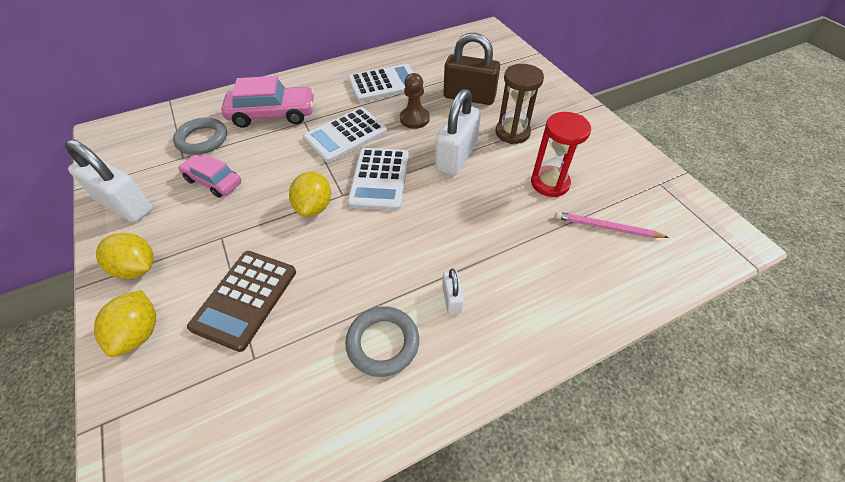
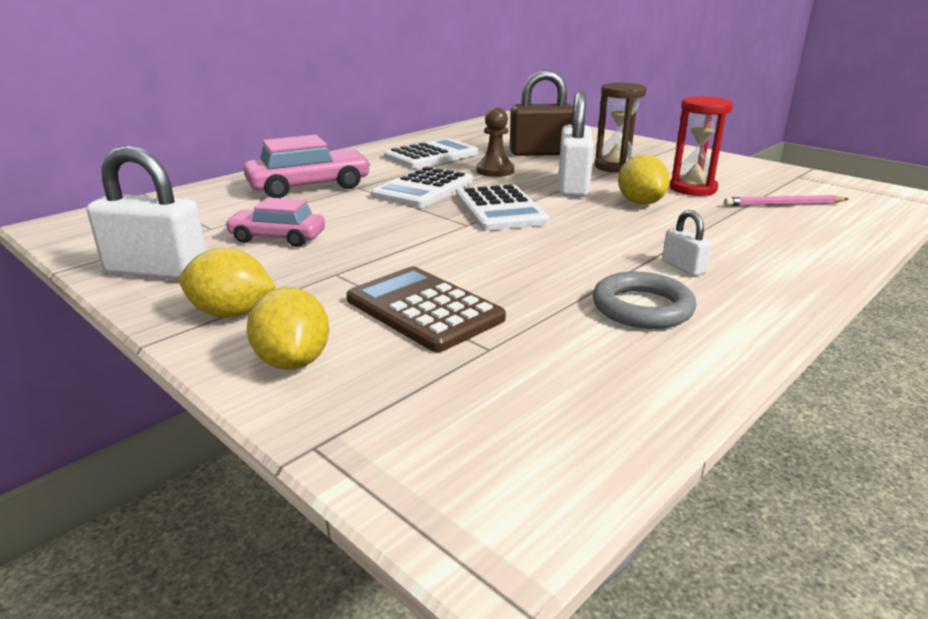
camera: 20 degrees left, 25 degrees down
(202, 139) = (226, 213): grey ring -> none
(245, 299) = (424, 309): brown calculator -> brown calculator turned 135 degrees clockwise
(314, 207) = (440, 236): yellow lemon -> yellow lemon (640, 203)

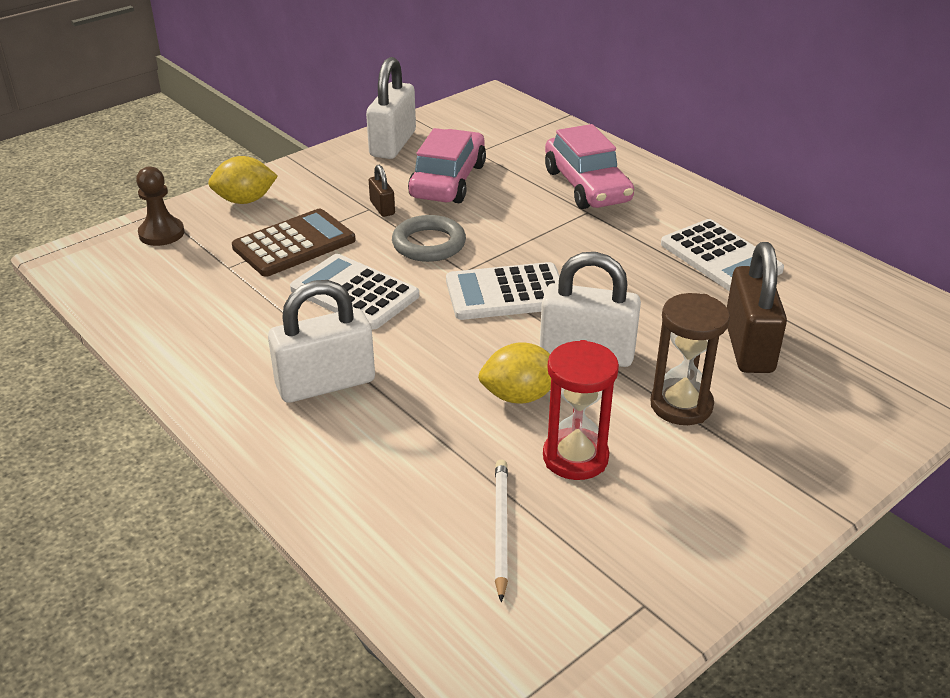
camera: 95 degrees right, 10 degrees up
(231, 313) = (316, 176): yellow lemon -> none
(278, 238) = (448, 181): pink car -> pink car, size x1.55
(336, 266) = (382, 208): none -> brown padlock
(423, 189) = (579, 249): white calculator -> white calculator (354, 293)
(495, 171) = (652, 300): brown pawn -> brown pawn (161, 233)
(642, 307) = (257, 342): grey ring -> grey ring (429, 244)
(683, 267) = (325, 383): white padlock -> white padlock, size x2.08
(783, 204) = (500, 528): pink pencil -> white pencil

